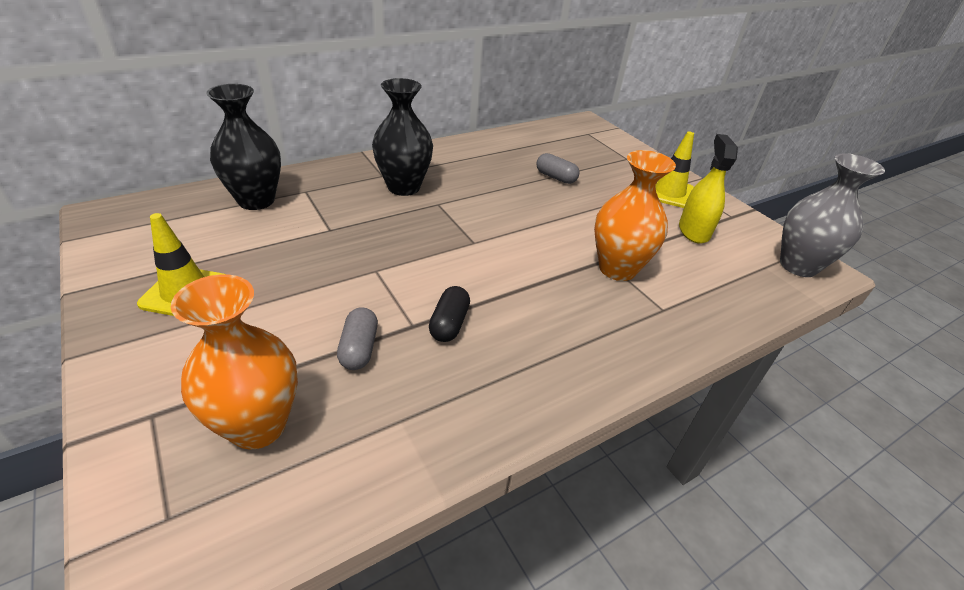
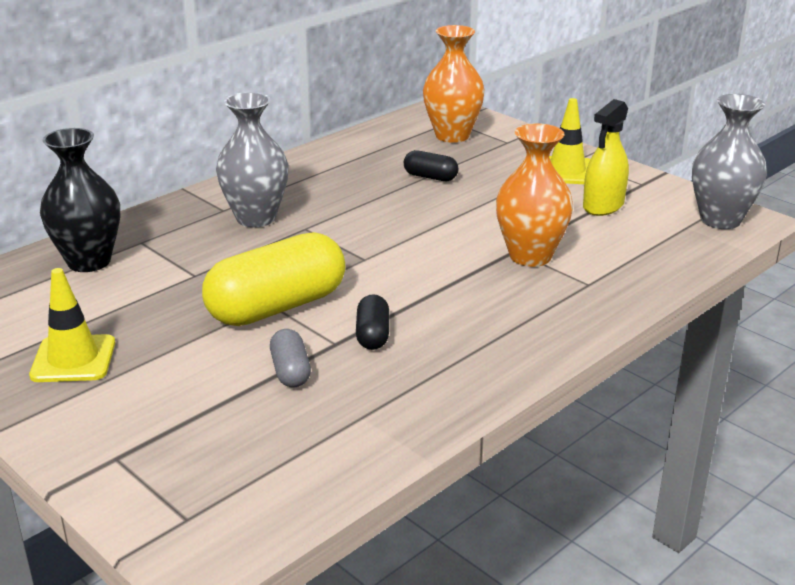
camera: 10 degrees left, 10 degrees down
(258, 426) = (226, 445): orange vase -> orange vase (452, 135)
(380, 275) = (277, 307): none -> yellow capsule
(404, 187) = (256, 218): black vase -> grey vase
(555, 177) = (430, 177): grey capsule -> black capsule
(694, 231) = (603, 206): yellow spray bottle -> yellow spray bottle turned 135 degrees counterclockwise

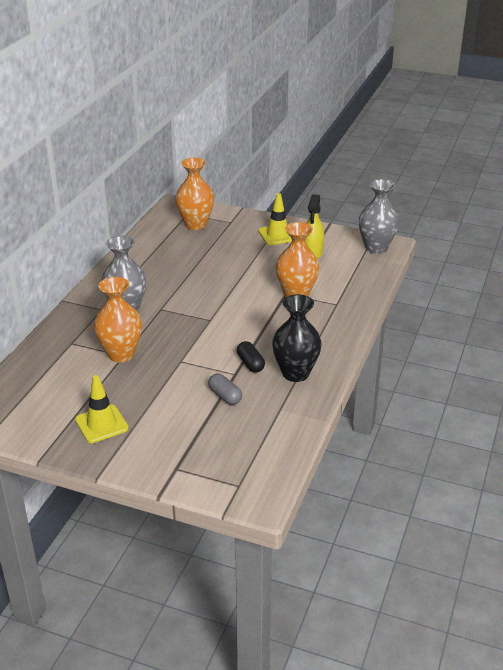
camera: 25 degrees left, 5 degrees up
(89, 261) = (52, 364): black vase -> black vase (295, 373)
(193, 273) = (121, 354): none -> orange vase
(277, 307) = (186, 362): yellow capsule -> none
(430, 177) = (205, 257): black capsule -> none

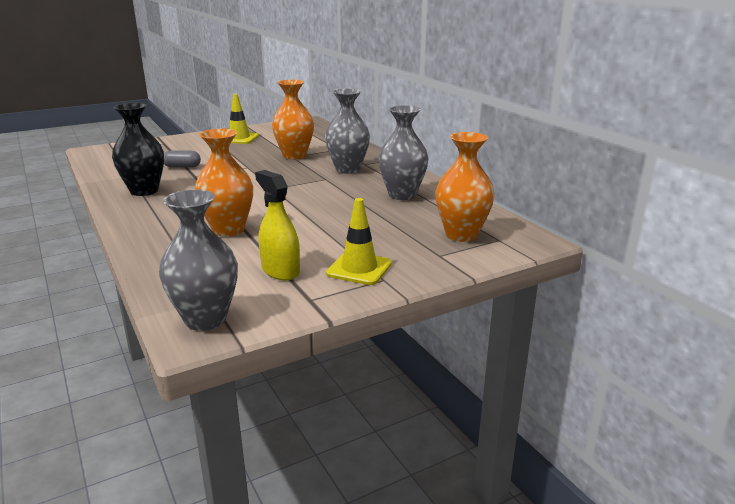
camera: 130 degrees right, 10 degrees down
(155, 264) = (402, 195): none -> grey vase
(250, 364) = (191, 182): black capsule -> none

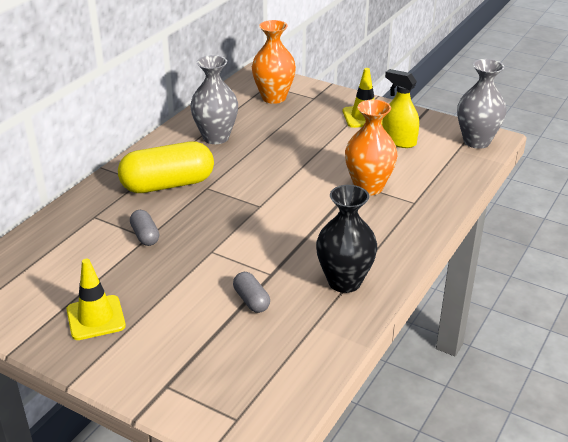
camera: 120 degrees left, 10 degrees up
(280, 270) = (399, 141): yellow spray bottle -> yellow spray bottle turned 105 degrees clockwise
(294, 156) = (145, 236): orange vase -> grey capsule
(348, 169) = (168, 184): grey vase -> yellow capsule

